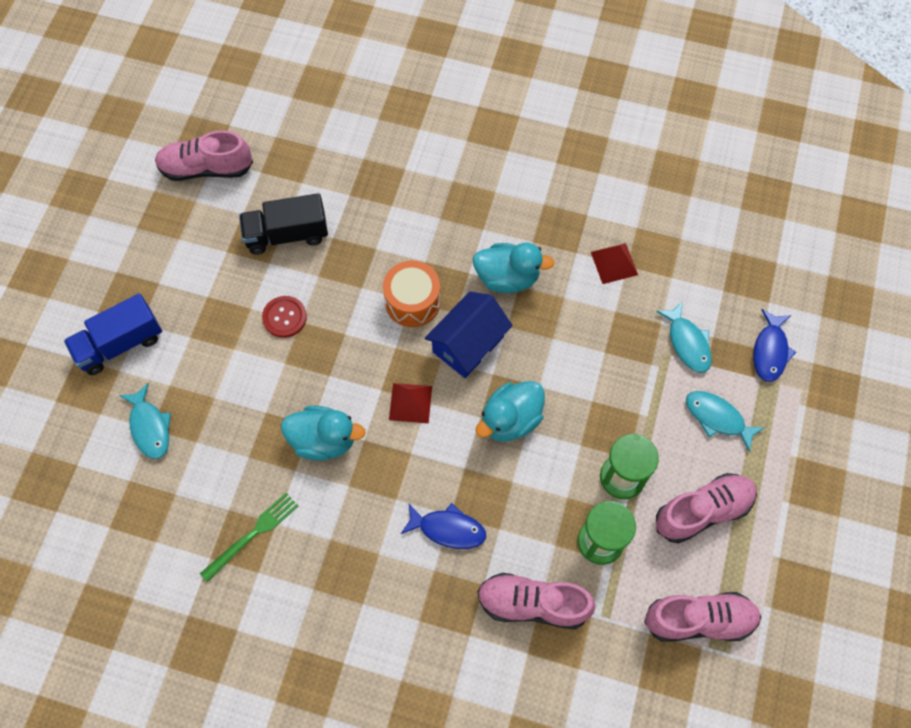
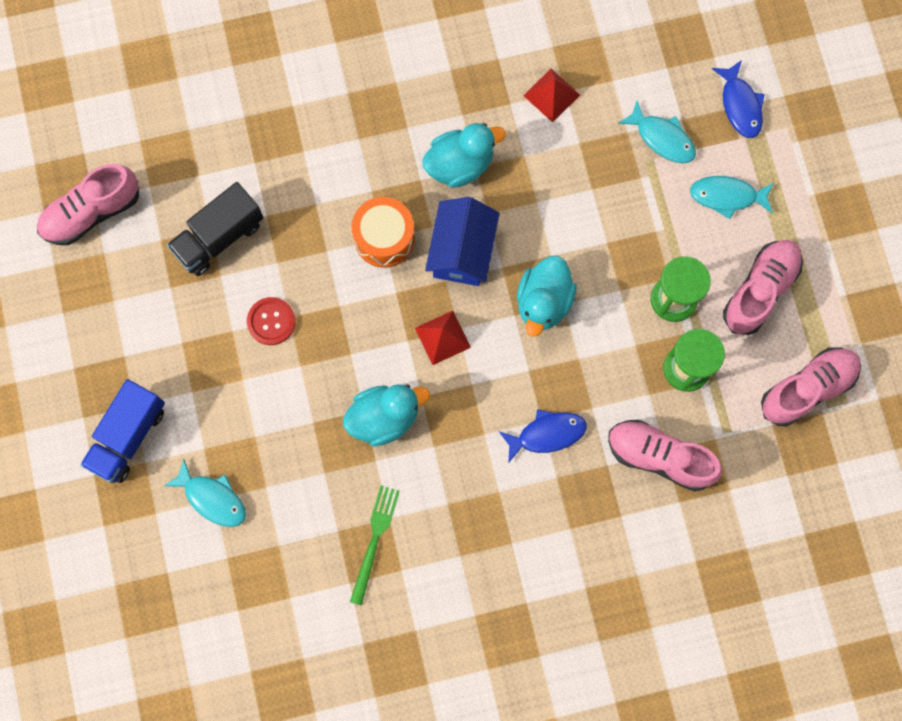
camera: 30 degrees left, 10 degrees up
(532, 604) = (659, 457): pink shoe -> pink shoe turned 45 degrees clockwise

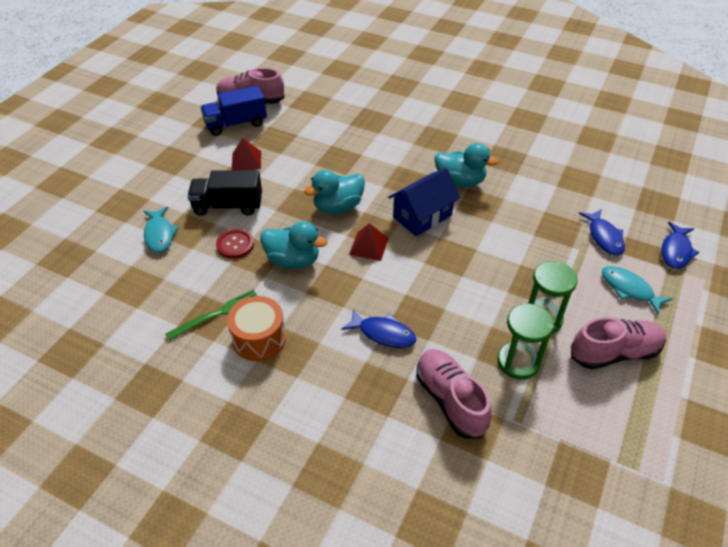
camera: 40 degrees right, 30 degrees down
(128, 436) = (156, 184): blue truck -> blue truck (236, 124)
(219, 237) = (298, 140): black truck -> black truck (228, 206)
(271, 321) = (283, 184): red button -> red button (235, 245)
(384, 238) = (383, 186): orange drum -> orange drum (259, 338)
(543, 302) = (449, 267): turquoise duck -> turquoise duck (338, 207)
(551, 95) = (546, 183): red pyramid -> red pyramid (246, 160)
(662, 138) = (604, 237): turquoise fish -> blue fish
(807, 389) = (608, 437): pink shoe -> none

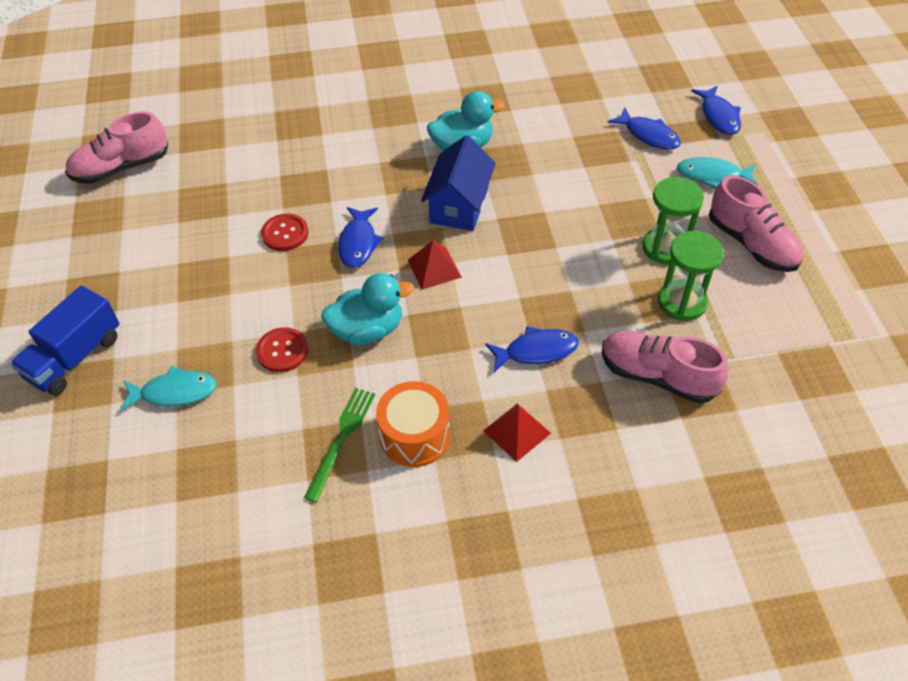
camera: 35 degrees left, 5 degrees up
(159, 235) = (174, 392): turquoise fish -> turquoise fish turned 45 degrees counterclockwise
(228, 206) = (226, 311): black truck -> none
(236, 124) = (132, 207): blue truck -> blue truck (75, 357)
(246, 160) = (193, 245): red pyramid -> red pyramid (516, 432)
(301, 179) = (285, 233): none -> red button
(338, 207) = (358, 243): turquoise duck -> blue fish
(614, 353) = (751, 244): pink shoe -> pink shoe turned 105 degrees clockwise

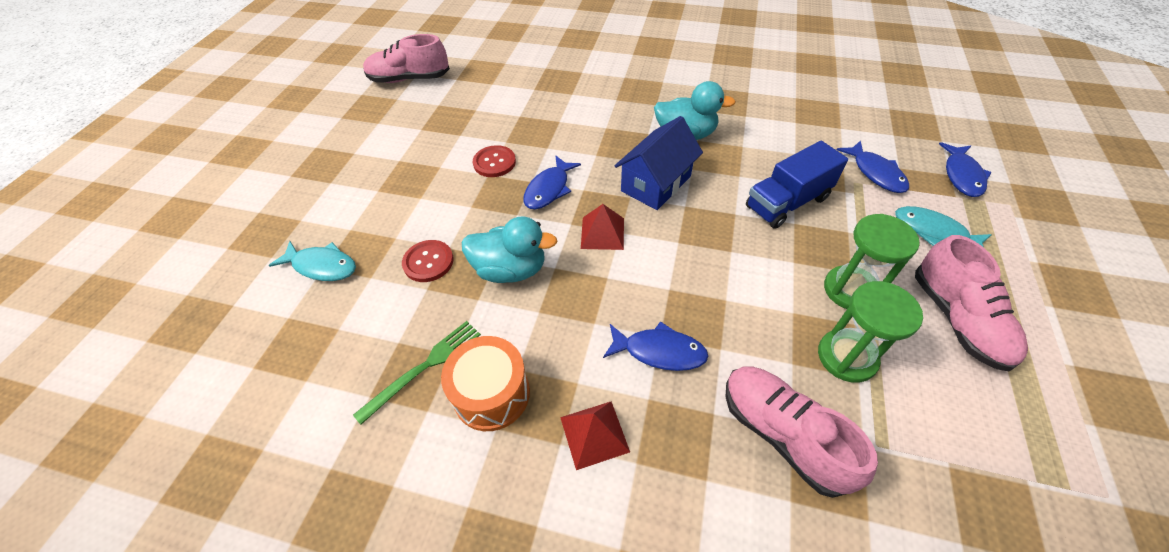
camera: 25 degrees right, 0 degrees up
(75, 357) = (275, 209): blue truck -> blue truck (787, 202)

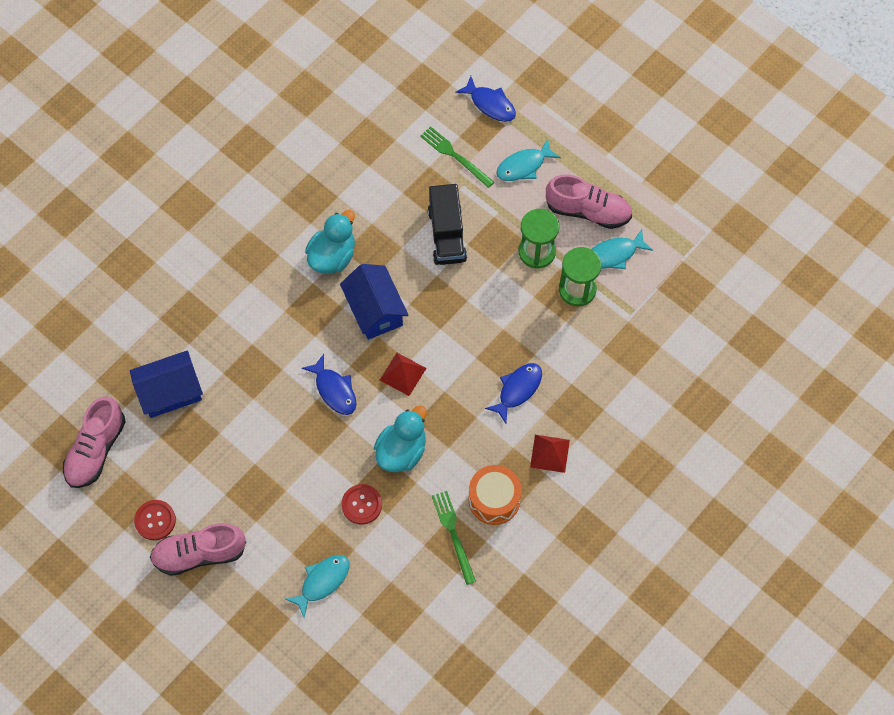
camera: 65 degrees left, 15 degrees up
(483, 95) = (170, 392): none -> blue house
(494, 162) = (276, 418): red button -> red button (155, 520)
(782, 434) = (601, 356): pink shoe -> pink shoe (199, 554)
(787, 202) = (447, 235): blue truck -> black truck
(876, 173) = (455, 156): blue fish -> green fork
(936, 379) = (614, 254): none -> turquoise fish

